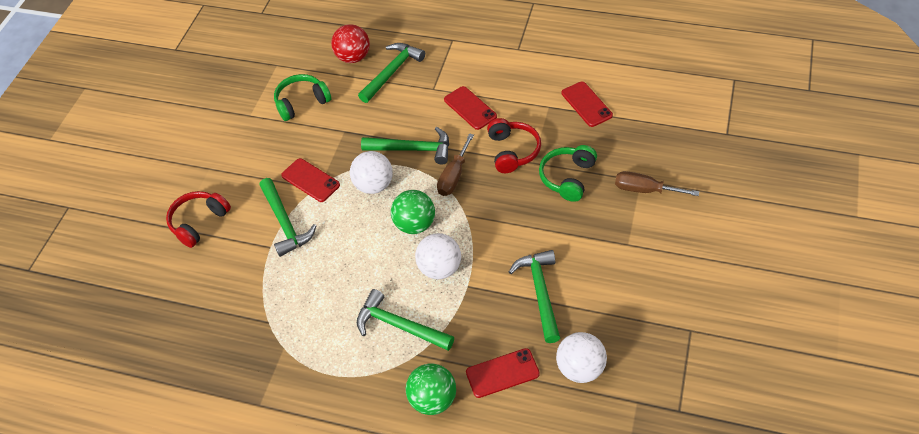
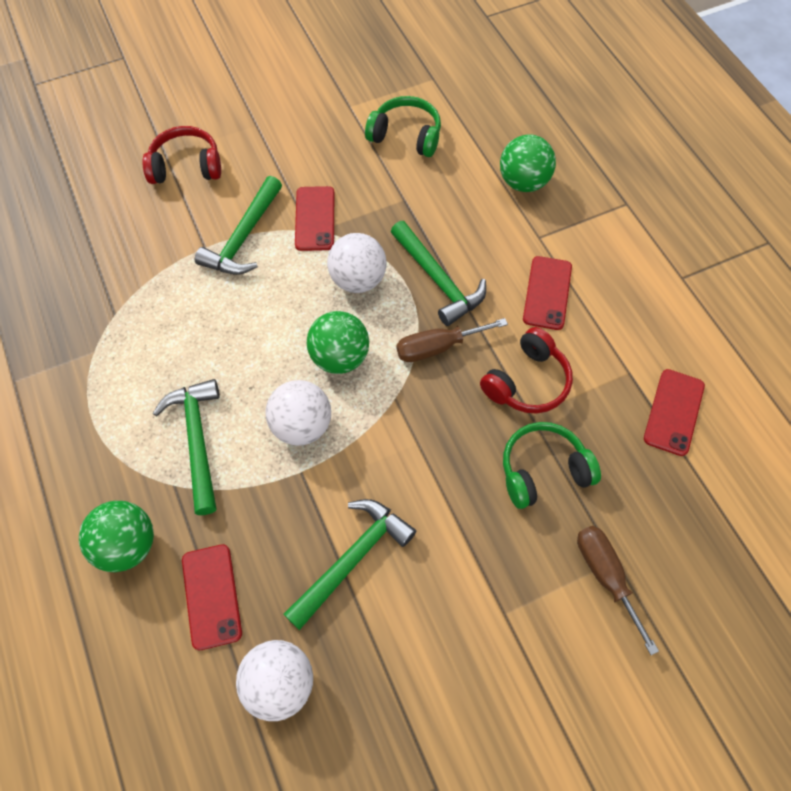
camera: 45 degrees right, 10 degrees up
(353, 57) = (508, 134): red ball -> none
(392, 72) = (523, 182): green hammer -> green ball
(502, 373) = (211, 596): red phone -> red phone turned 45 degrees clockwise

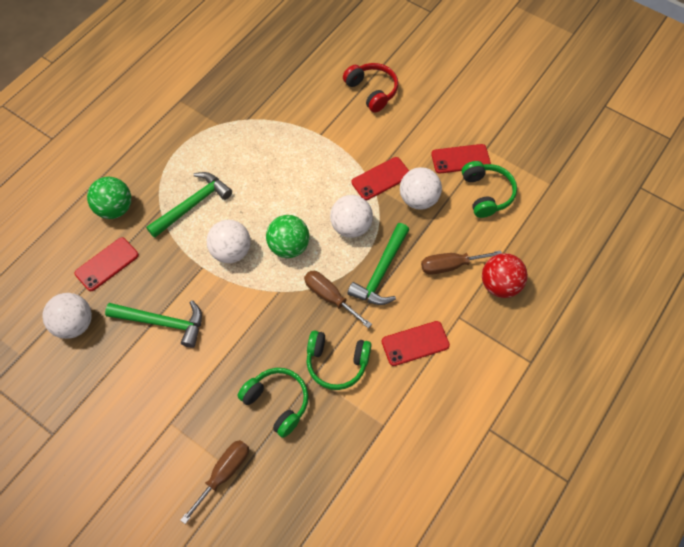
camera: 60 degrees right, 0 degrees up
(244, 237) = (341, 150): green hammer -> none
(369, 198) = (418, 199): none -> white ball
(472, 212) = (450, 265): none -> brown screwdriver
(523, 182) = (500, 285): green ball -> red ball
(527, 382) = (337, 363): red headphones -> green headphones
(673, 412) = (370, 468): red phone -> red phone (460, 159)

